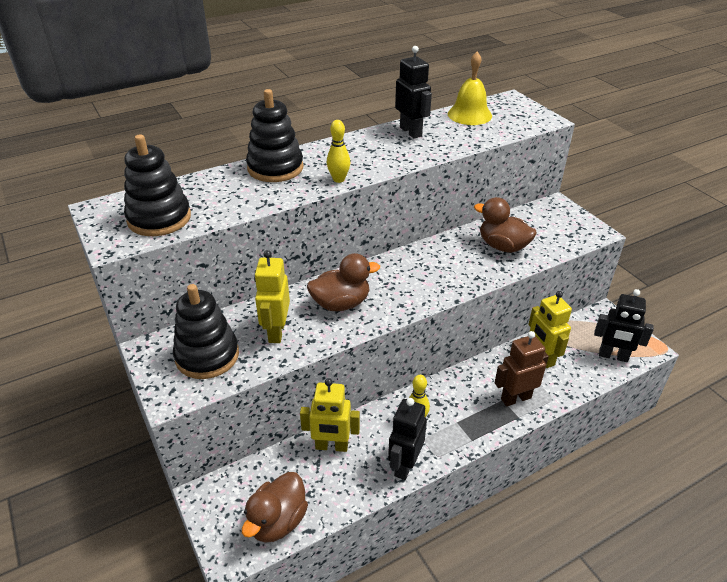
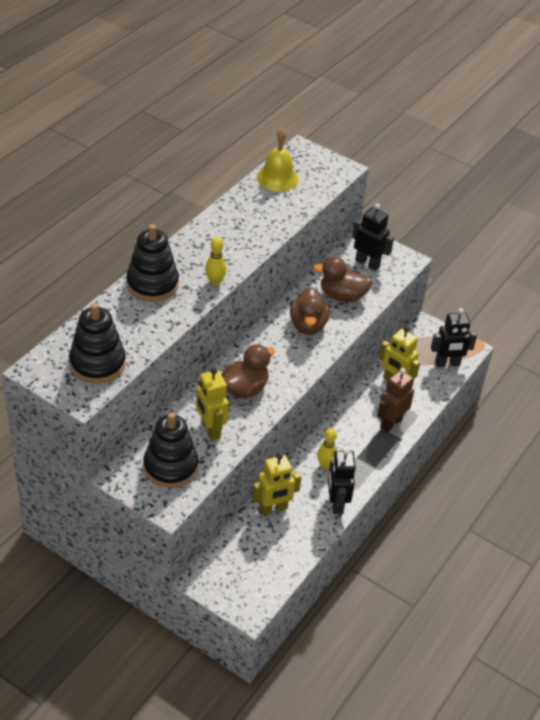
camera: 30 degrees left, 5 degrees up
(277, 521) = (268, 576): brown duck -> brown duck (308, 325)
(411, 132) = (240, 212): black robot -> black robot (367, 263)

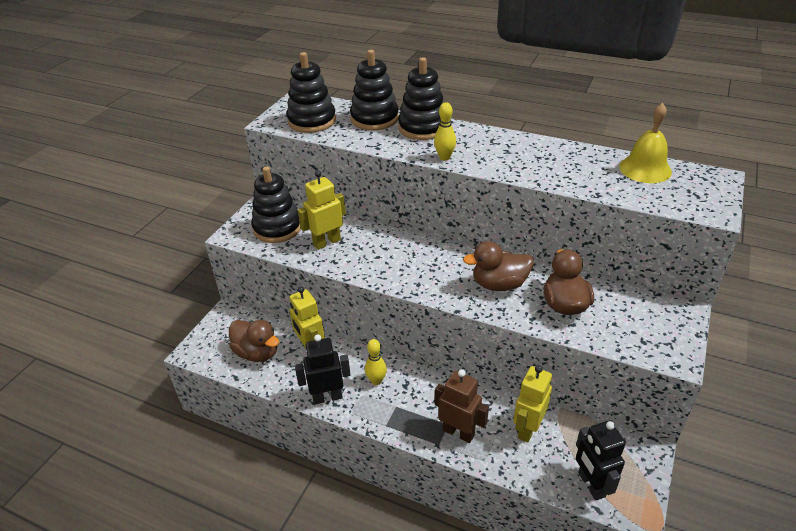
camera: 85 degrees right, 5 degrees down
(116, 315) = (374, 119): none -> black stacking toy
(245, 389) = (386, 255): brown duck -> brown duck (257, 353)
(367, 263) = (639, 319): black robot -> none

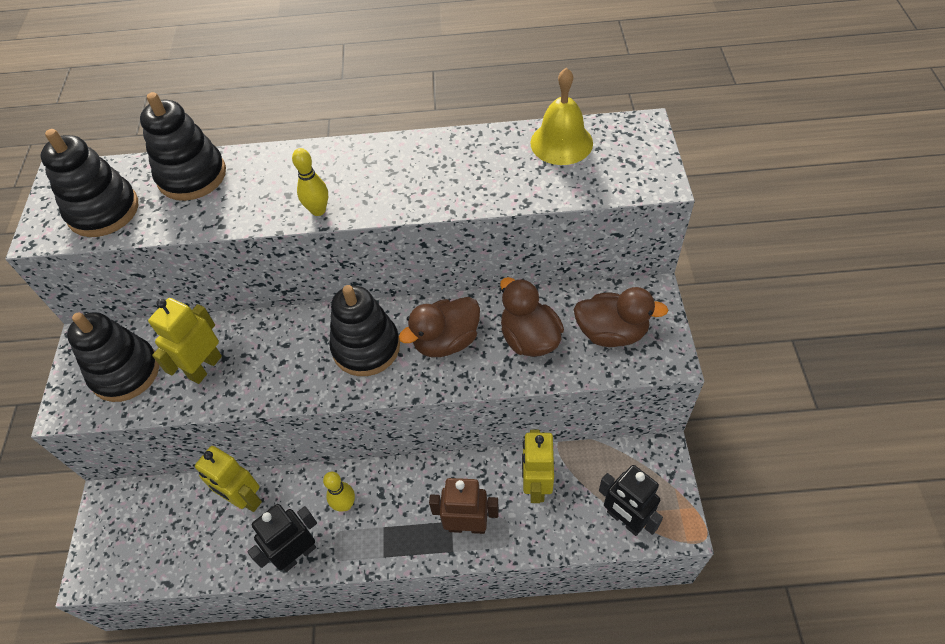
camera: 25 degrees left, 15 degrees up
(257, 353) = (178, 536): brown duck -> brown duck (611, 333)
(423, 128) = (266, 169): black stacking toy -> black stacking toy (366, 347)

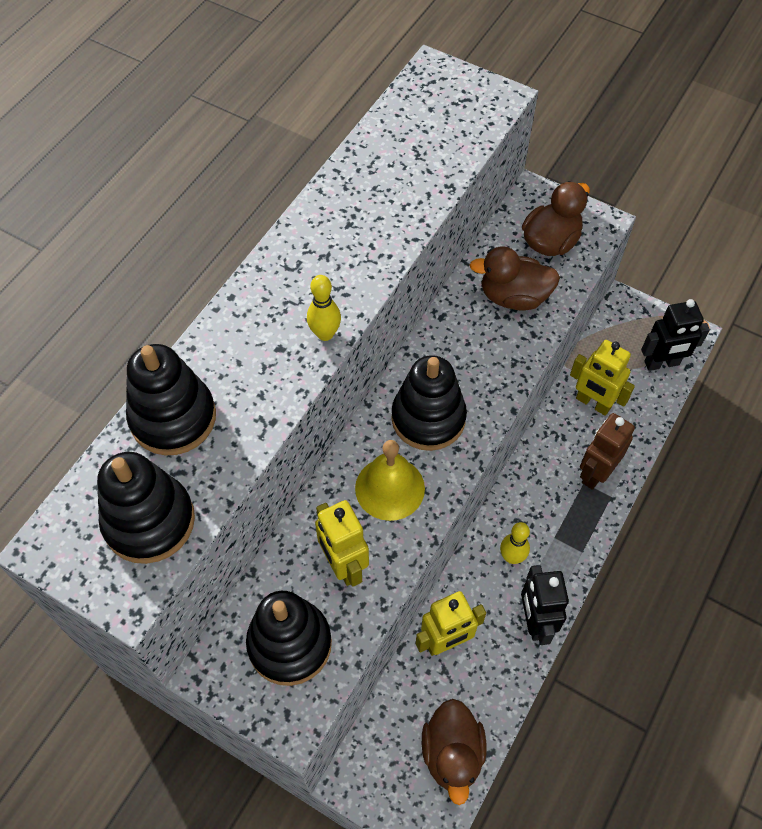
camera: 60 degrees left, 5 degrees up
(446, 341) = (470, 355): brown duck -> brown duck (452, 754)
(561, 142) = (402, 126): yellow bell -> yellow bell (390, 488)

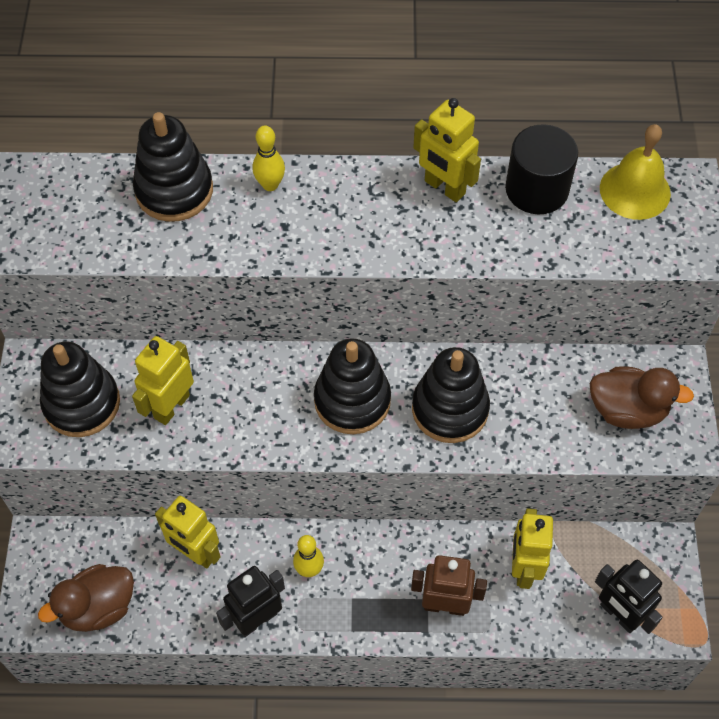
camera: 60 degrees right, 0 degrees up
(149, 521) = (77, 225): black stacking toy -> black stacking toy (450, 409)
(325, 334) = (320, 249): yellow bowling pin -> yellow bowling pin (270, 185)
(326, 217) = (444, 188): none -> yellow robot
(373, 159) = (537, 189): none -> black cylinder
(390, 488) = (263, 405): yellow bell -> yellow bell (635, 190)
(513, 297) = (535, 408): brown duck -> none

